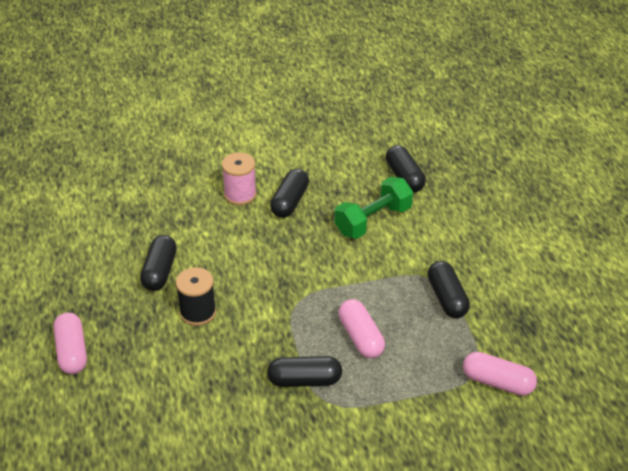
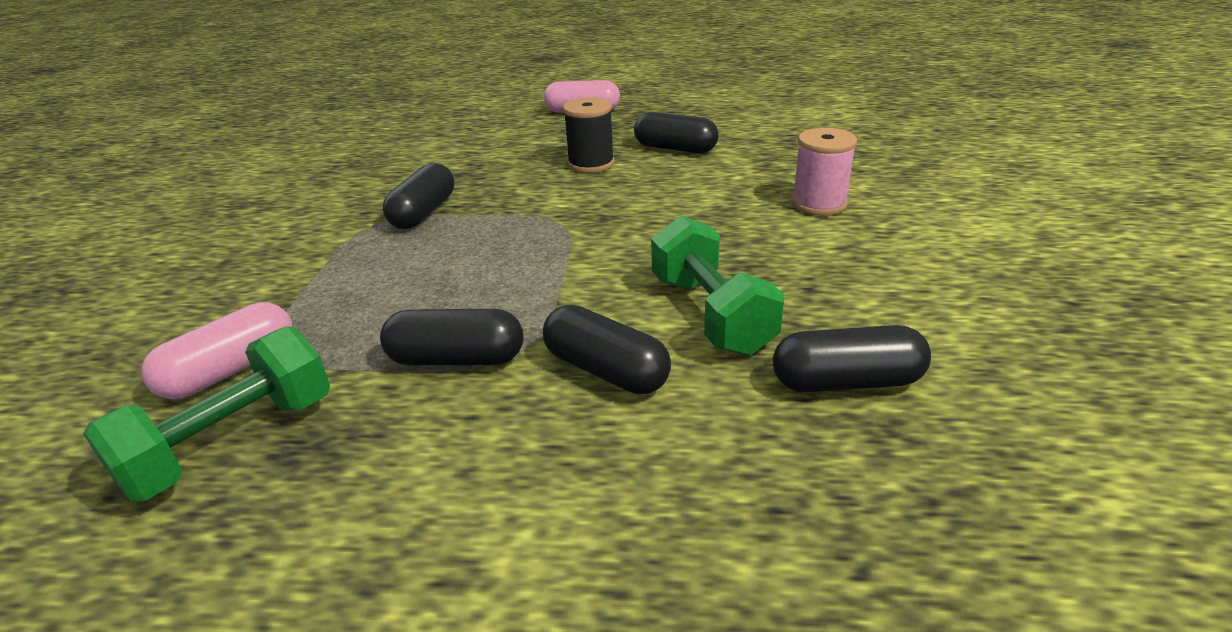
camera: 110 degrees right, 10 degrees down
(290, 202) = (790, 240): black capsule -> black capsule (606, 370)
(361, 337) = (452, 260): pink capsule -> none
(535, 350) = (232, 443): none -> green dumbbell

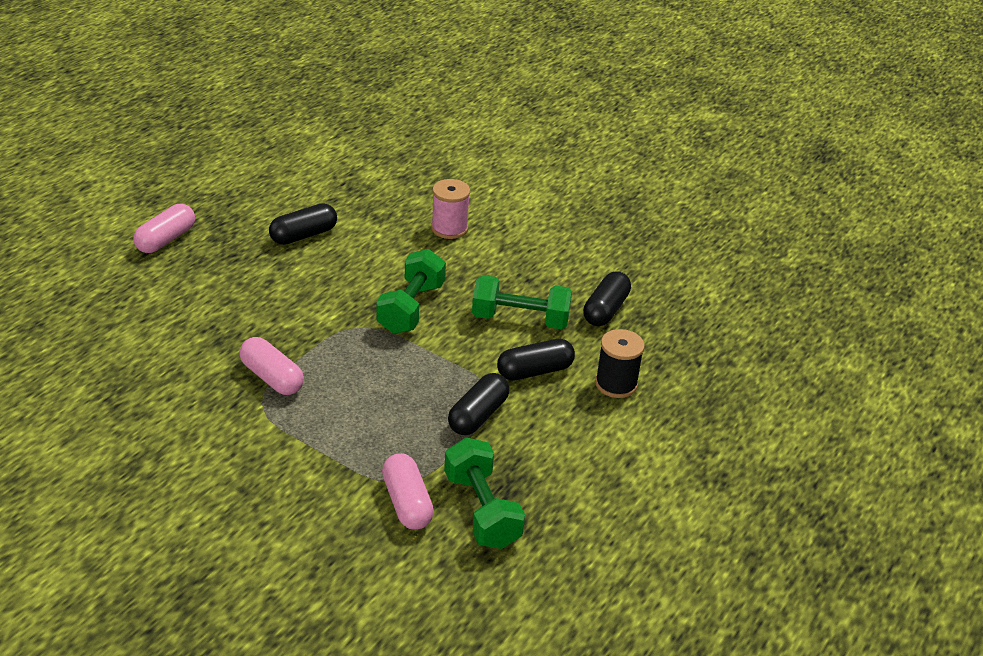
camera: 65 degrees left, 5 degrees up
(424, 213) = (272, 378): black capsule -> pink capsule
(591, 164) = (282, 279): black spool -> black spool (616, 384)
(631, 237) = (411, 308): none -> green dumbbell

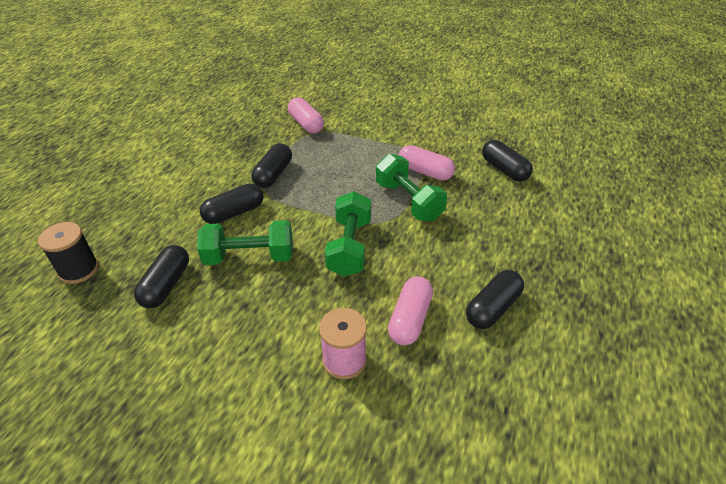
camera: 170 degrees right, 5 degrees up
(165, 360) = (504, 169): none -> black capsule
(166, 239) = (611, 270): pink capsule -> pink capsule (410, 319)
(482, 510) = (262, 128): green dumbbell -> green dumbbell (408, 201)
(616, 384) = (168, 215): black spool -> black spool (79, 270)

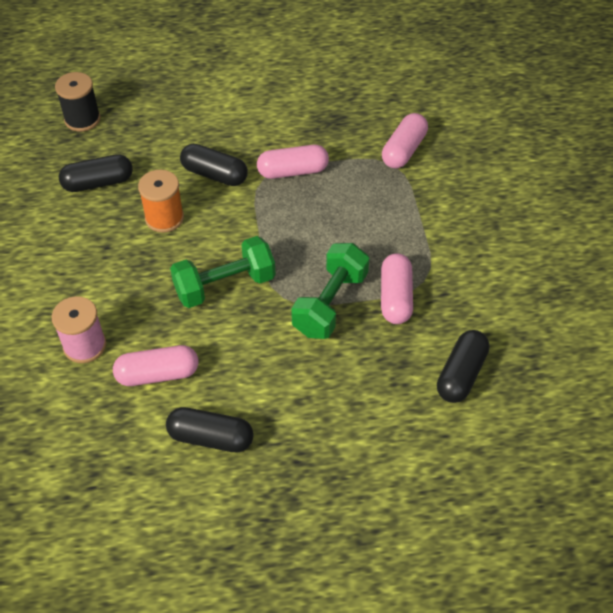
camera: 60 degrees right, 10 degrees up
(249, 257) = (164, 218): green dumbbell -> orange spool
(273, 174) = (293, 171): black capsule -> pink capsule

